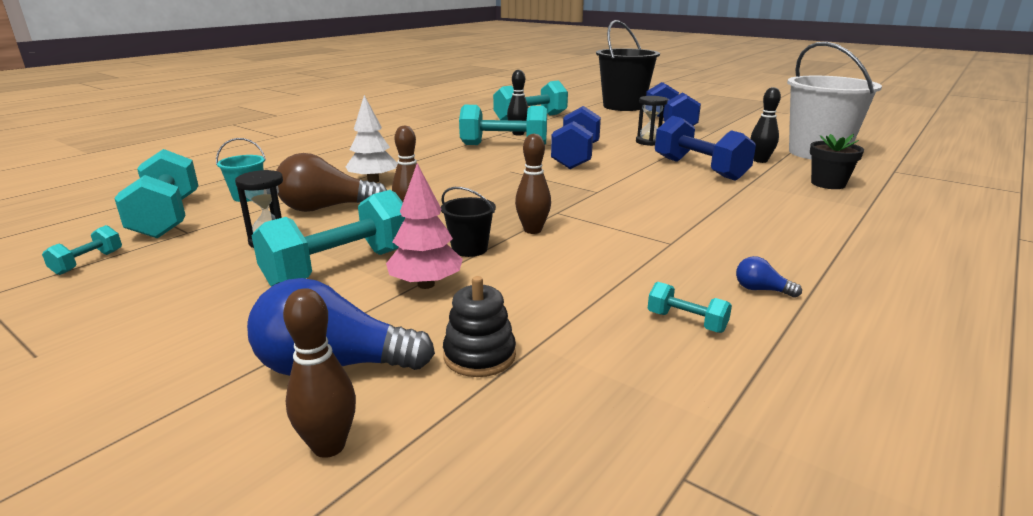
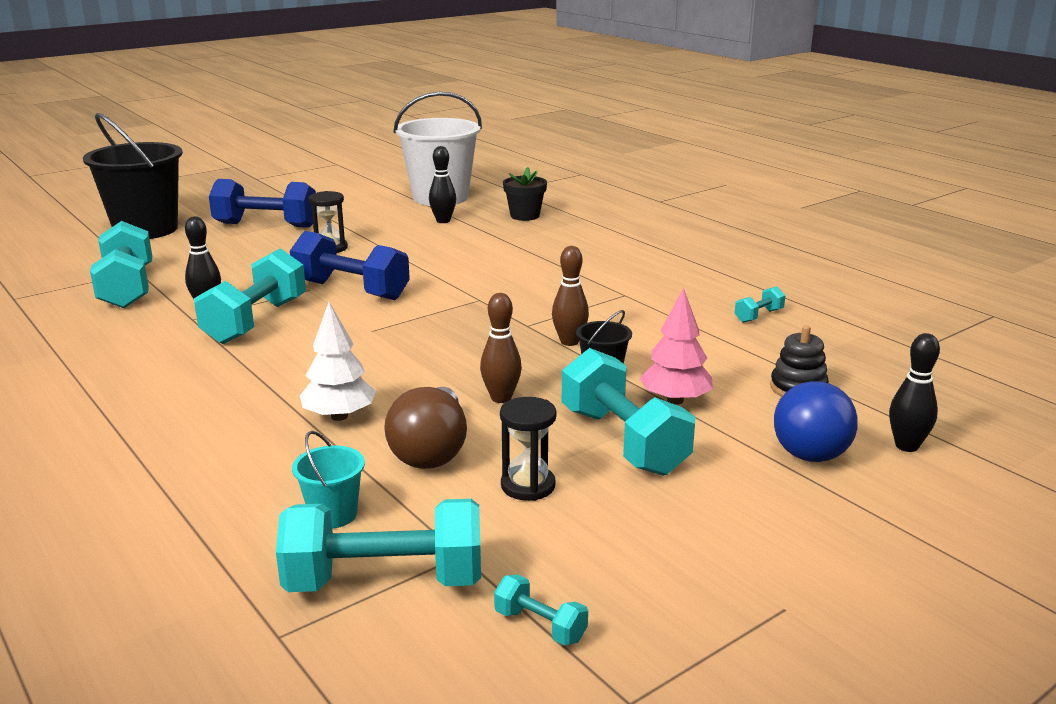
camera: 75 degrees left, 0 degrees up
(329, 446) = (906, 446): brown bowling pin -> black bowling pin
(699, 169) = (446, 247): blue dumbbell -> none
(761, 290) = (717, 285): blue light bulb -> none

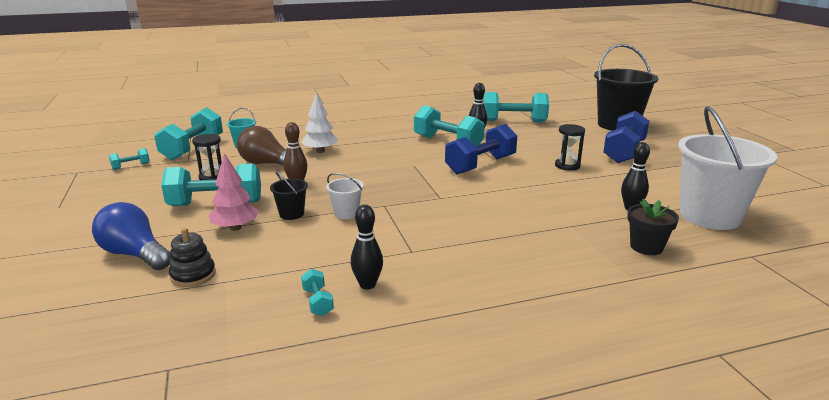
camera: 110 degrees right, 0 degrees up
(569, 342) = (346, 213): brown bowling pin -> white bucket
(906, 446) = (82, 288): black bowling pin -> black bowling pin (367, 285)

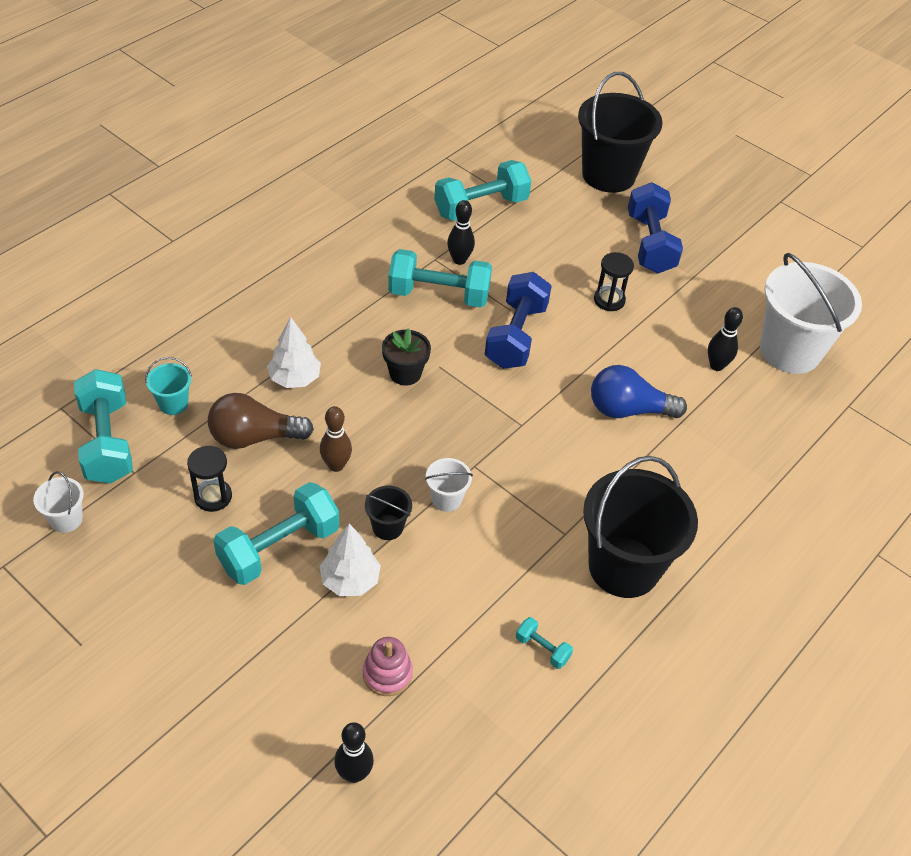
camera: 35 degrees left, 25 degrees up
(131, 166) = (66, 519): turquoise dumbbell -> white bucket
(135, 254) = (288, 675): blue light bulb -> blue light bulb (628, 410)
(193, 275) = (387, 673): black stacking toy -> pink stacking toy
(235, 228) = (350, 580): pink tree -> white tree
(367, 285) = (565, 603): black bowling pin -> black bowling pin (354, 774)
(439, 281) = (623, 567): none -> black bucket
(646, 247) = (762, 430): black flower pot -> black flower pot (405, 373)

